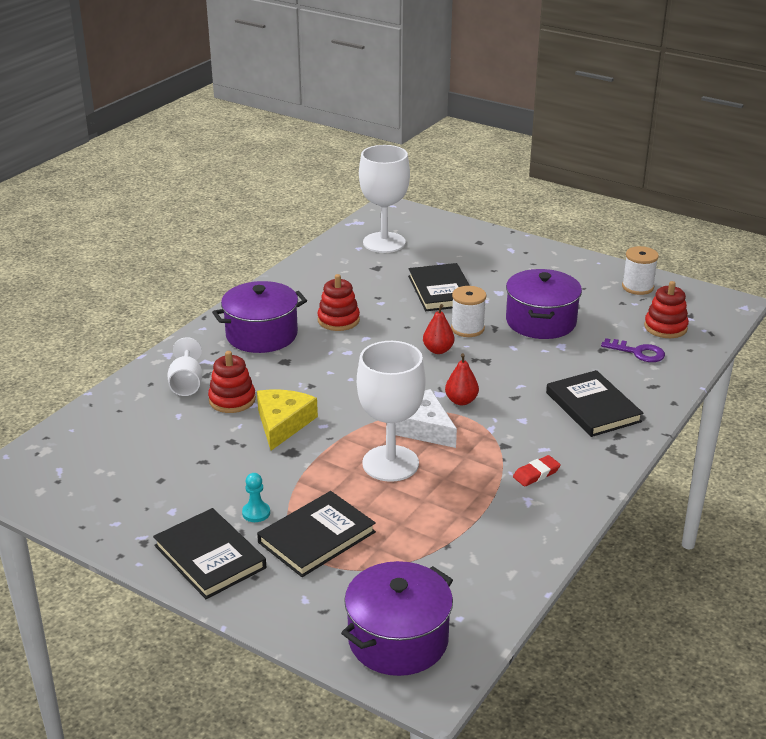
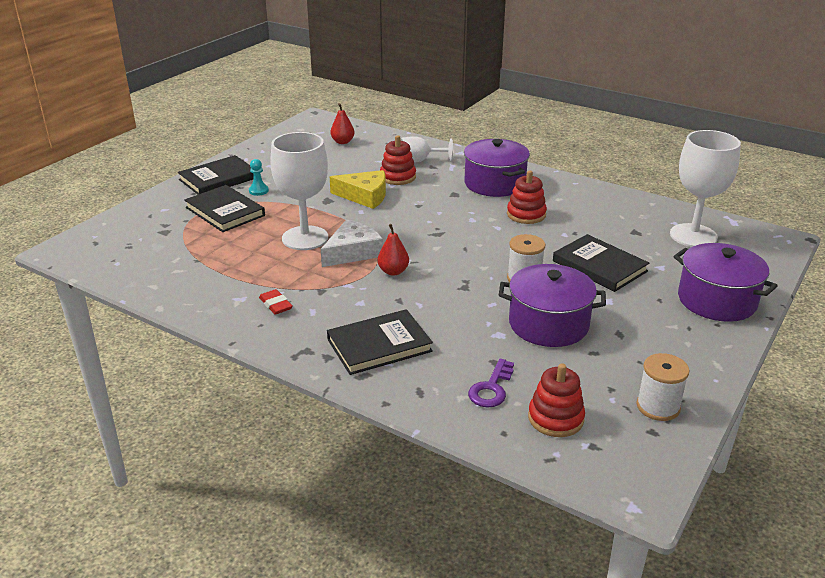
camera: 90 degrees right, 0 degrees up
(398, 639) = (109, 240): purple pot -> purple pot (716, 300)
(438, 350) = (480, 262): red pear -> red pear (342, 142)
(441, 290) = (599, 266): black book -> black book turned 60 degrees clockwise

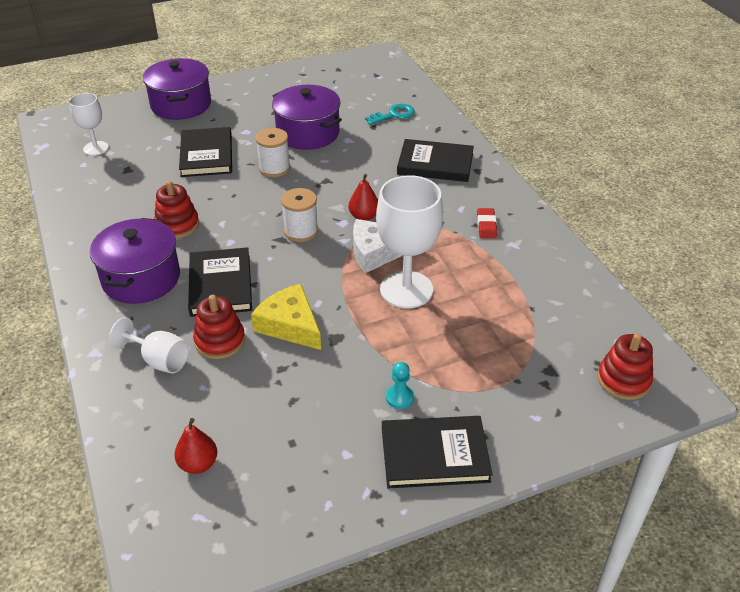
camera: 145 degrees left, 10 degrees up
(225, 211) = (463, 374): black book -> black book (220, 285)
(491, 388) = (394, 115): purple key -> turquoise key
(555, 418) = (378, 90): red stacking toy -> red stacking toy (623, 380)
(658, 407) = (317, 75): white spool -> white spool (301, 231)
(693, 236) = (96, 148): white goblet -> white goblet, size x0.57

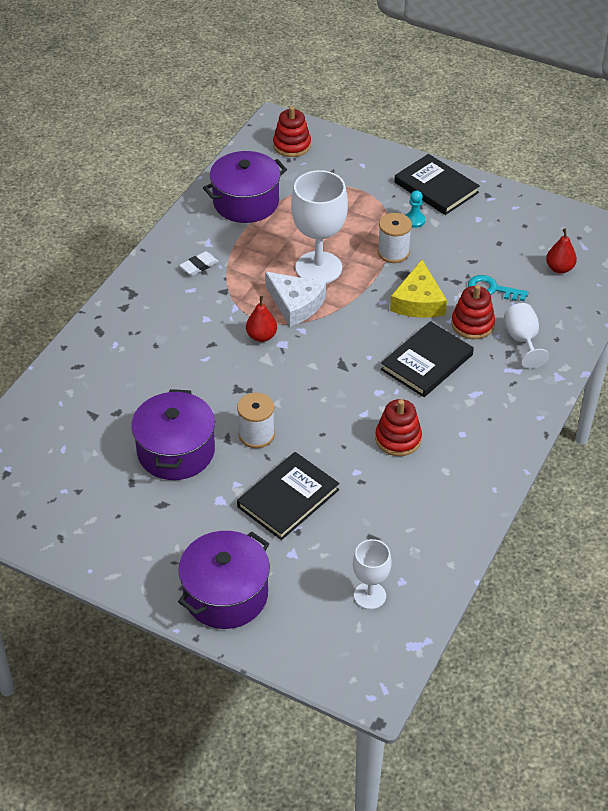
camera: 130 degrees left, 5 degrees up
(141, 278) = (474, 410): purple pot -> purple pot (246, 202)
(301, 231) = (320, 360): white spool -> white spool (393, 252)
(394, 115) = (80, 410): turquoise key -> turquoise key (492, 289)
(435, 164) = (140, 336): black book -> none
(486, 226) = (199, 266): red eraser -> white eraser

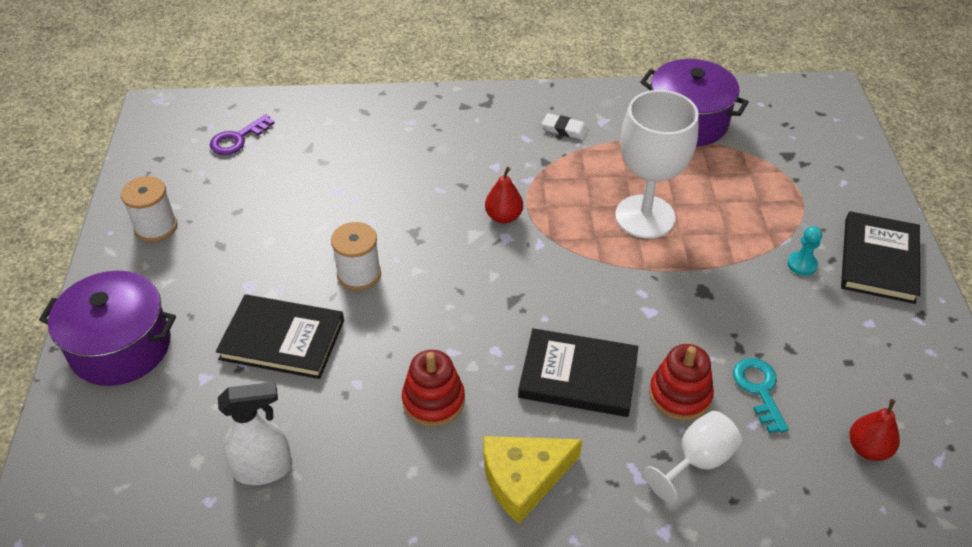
camera: 60 degrees right, 0 degrees up
(41, 455) = (237, 139): none -> purple key
(176, 451) = (297, 224): purple pot -> none
(292, 145) = (809, 117): red stacking toy -> none
(295, 304) = (573, 222): white cheese -> none
(370, 595) = (172, 478): white goblet -> none
(393, 252) = (730, 268): white spool -> white spool (156, 227)
(395, 544) = (264, 469): none -> white spray bottle
(418, 301) = (671, 325): yellow cheese -> yellow cheese (523, 478)

